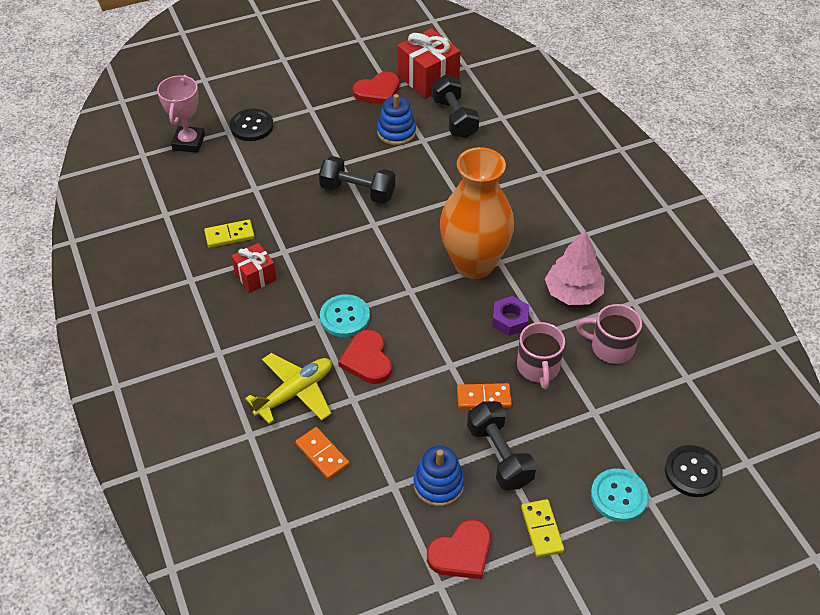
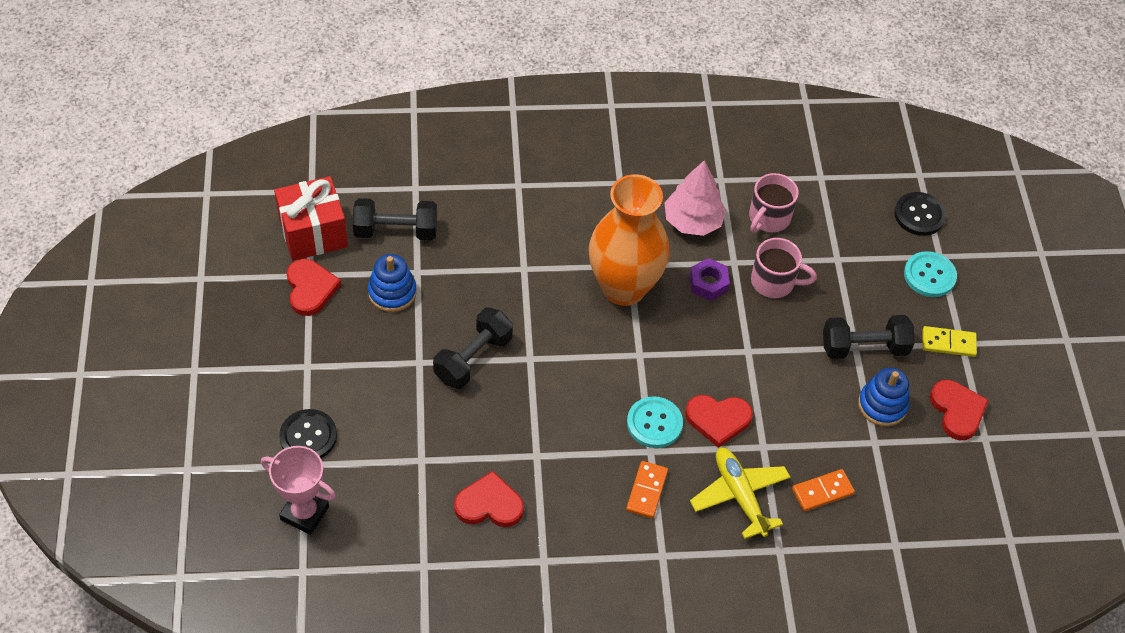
camera: 75 degrees left, 5 degrees up
(229, 235) = (489, 504): yellow domino -> red heart
(255, 276) = (564, 493): red gift -> none
(483, 398) = (796, 337): orange domino -> orange domino (647, 491)

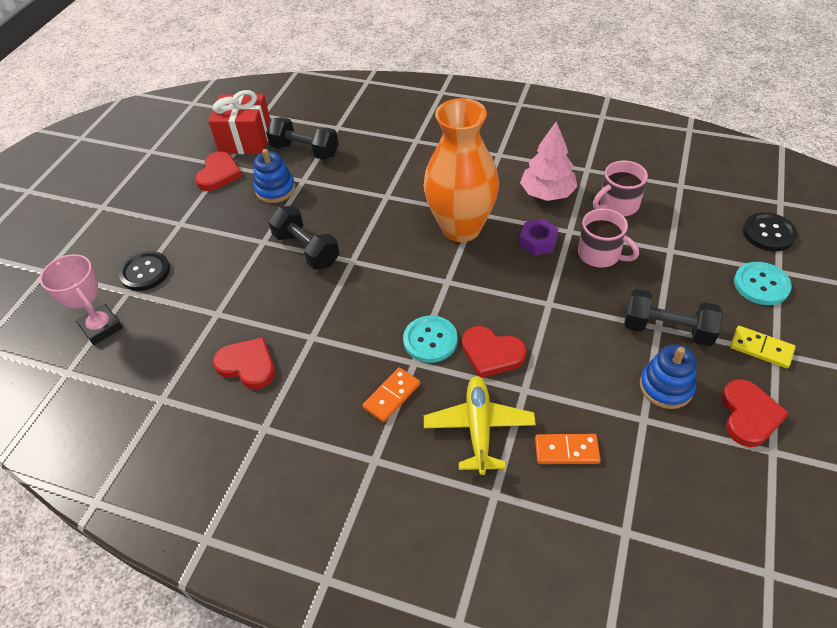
camera: 30 degrees right, 5 degrees down
(473, 358) = (306, 249): black dumbbell -> black dumbbell turned 75 degrees clockwise

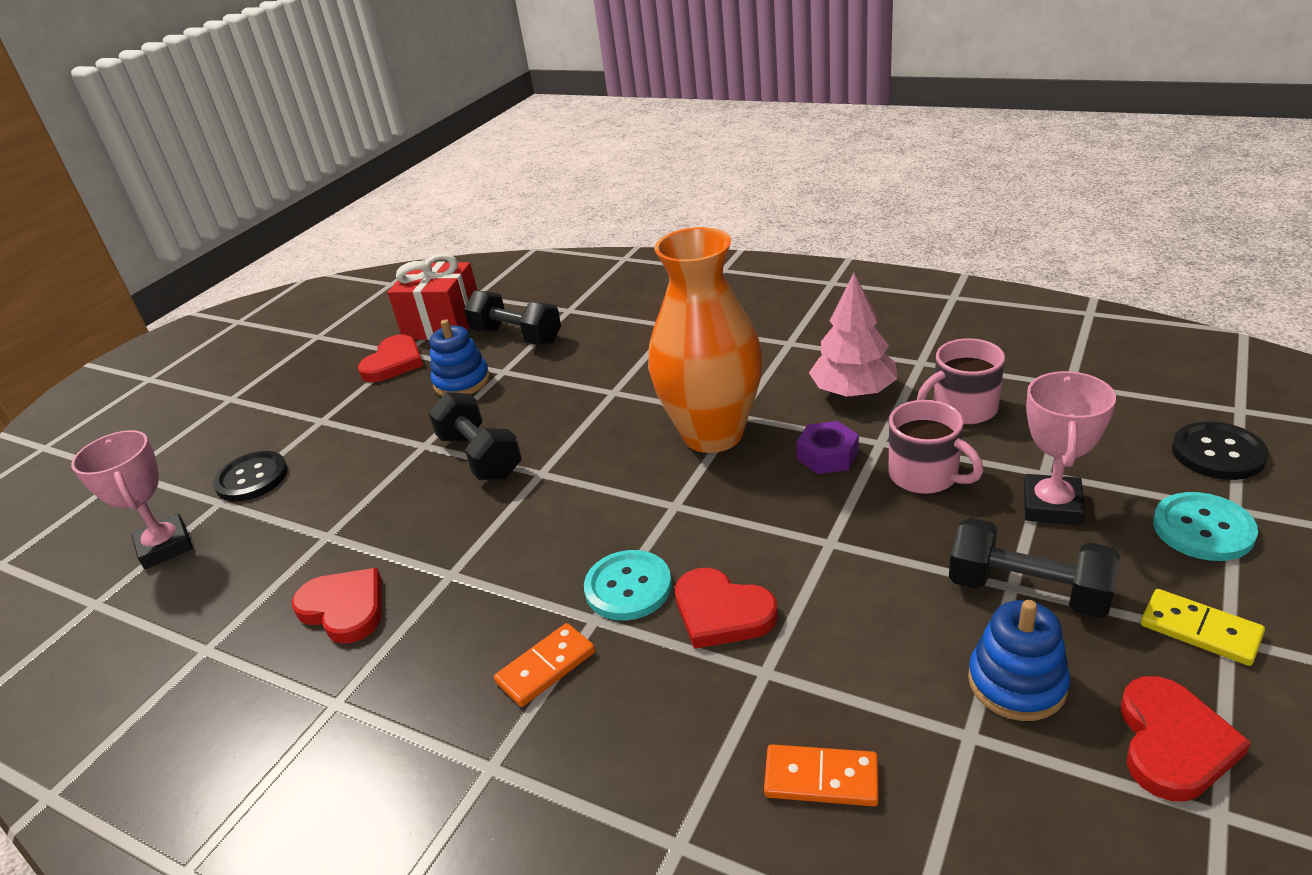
camera: 10 degrees right, 15 degrees down
(479, 428) = (675, 728): yellow plane -> none
(676, 273) = (1052, 506): none -> pink trophy

